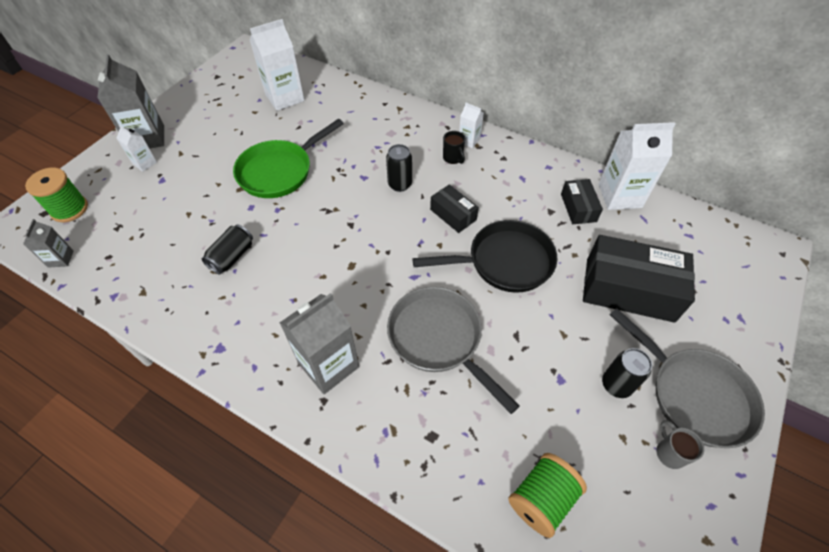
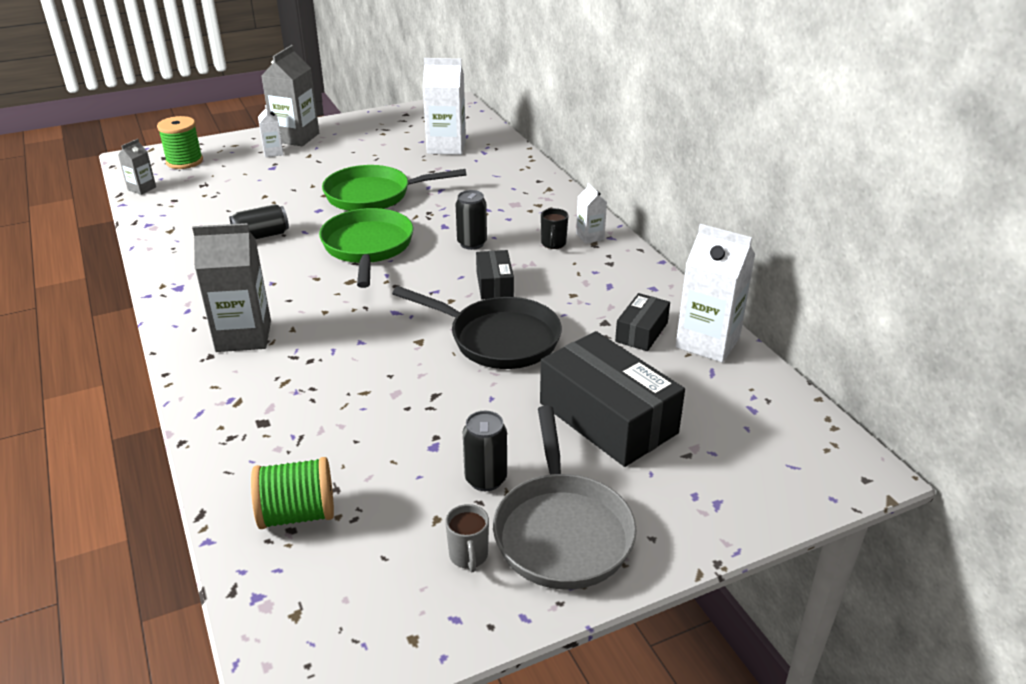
camera: 35 degrees right, 20 degrees down
(330, 226) = (368, 247): none -> green pan
(439, 339) = (358, 363): grey pan -> none
(669, 453) = (468, 556): grey mug -> grey mug turned 150 degrees clockwise

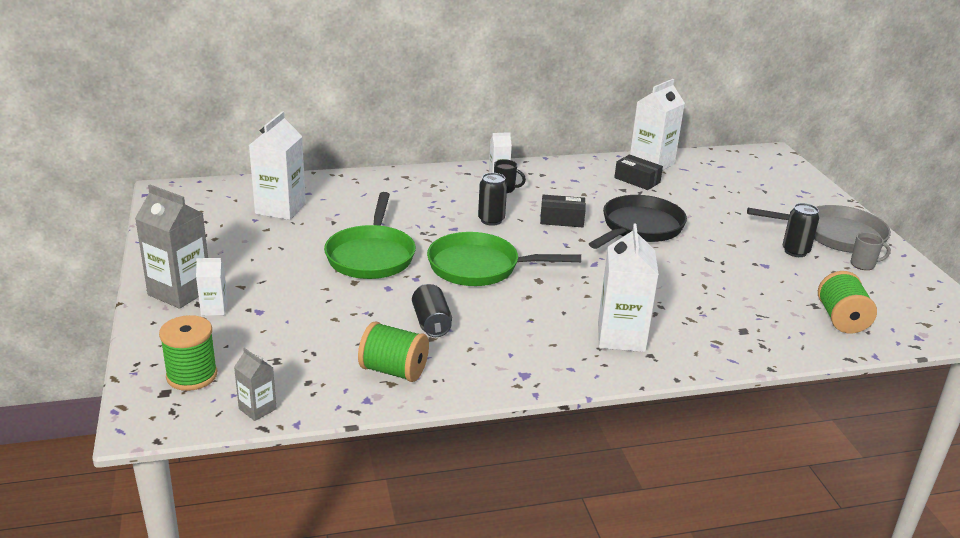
camera: 80 degrees left, 5 degrees down
(187, 229) = (393, 370): none -> green spool
(243, 336) = (621, 337): grey carton -> white carton
(608, 418) = (731, 206): black box -> none

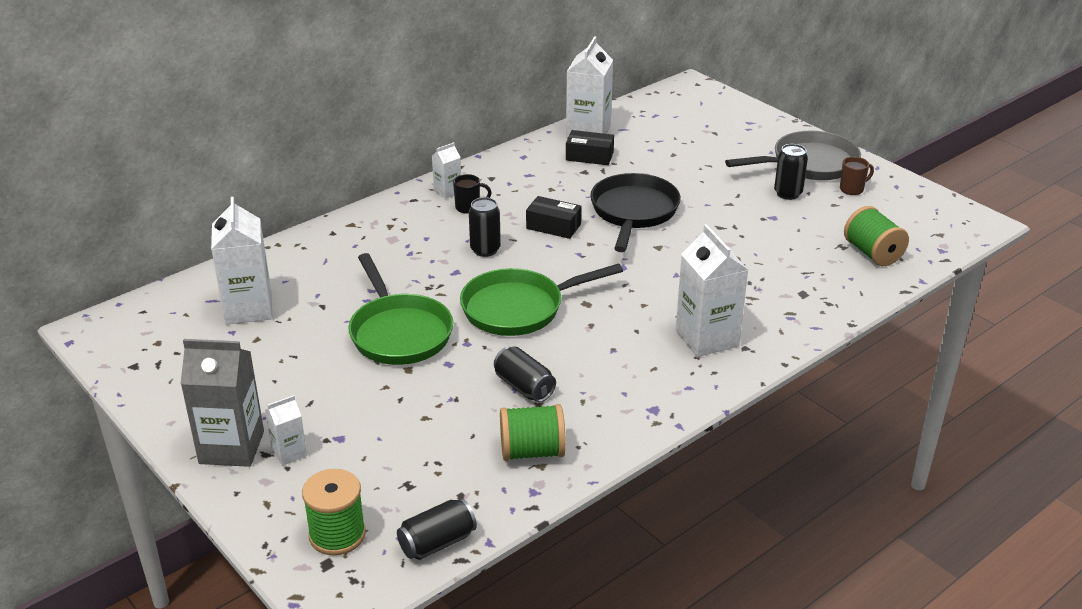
camera: 25 degrees left, 5 degrees up
(257, 409) = (437, 543): grey carton -> black can
(561, 219) = (553, 226): black box -> black box turned 45 degrees clockwise
(863, 265) = (852, 189): grey mug -> brown mug

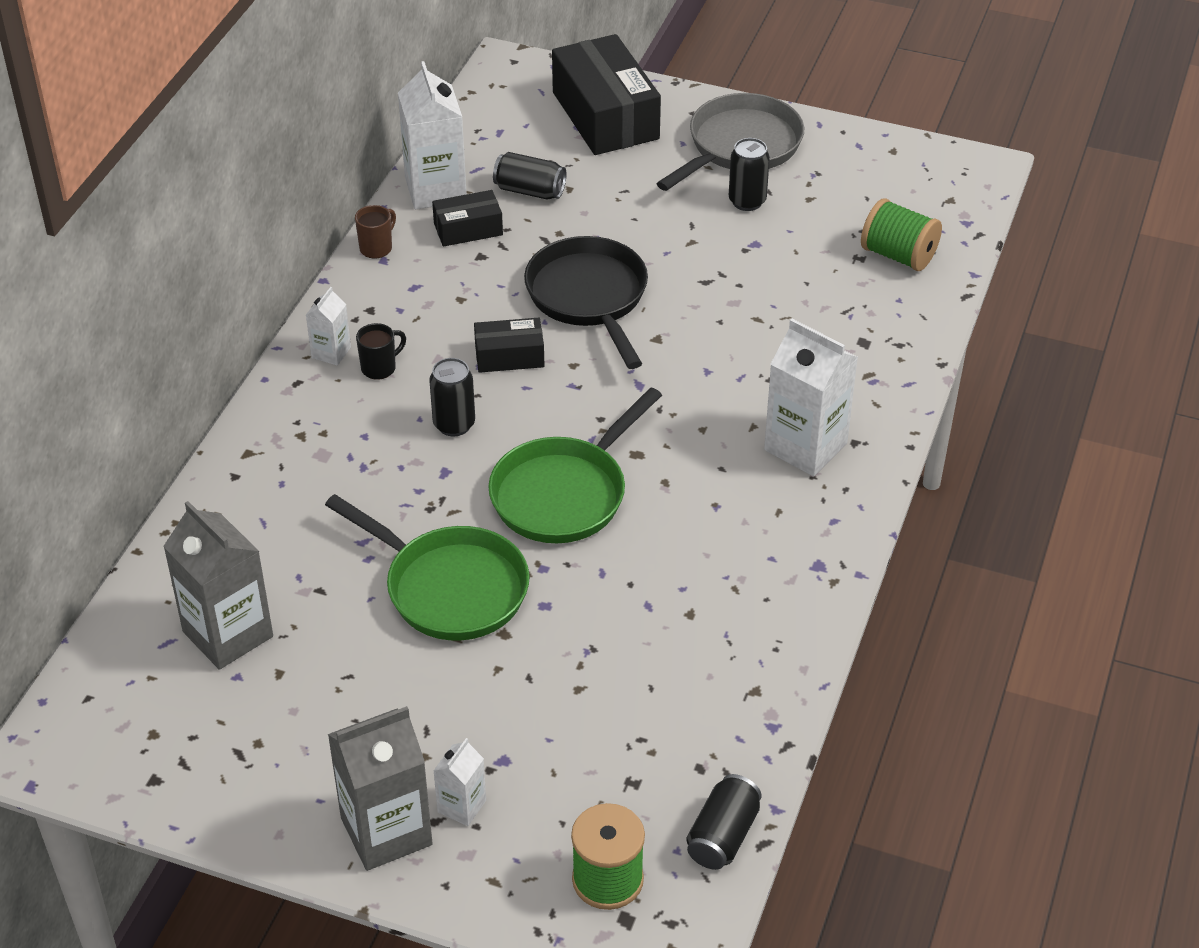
camera: 30 degrees left, 10 degrees up
(248, 308) = (228, 634): white carton -> grey carton
(524, 387) = (657, 598): black can -> black can (530, 190)
(532, 451) = (732, 678): green spool -> none
(731, 125) = (605, 115): none -> black box
(852, 189) = (814, 168): brown mug -> brown mug (377, 248)

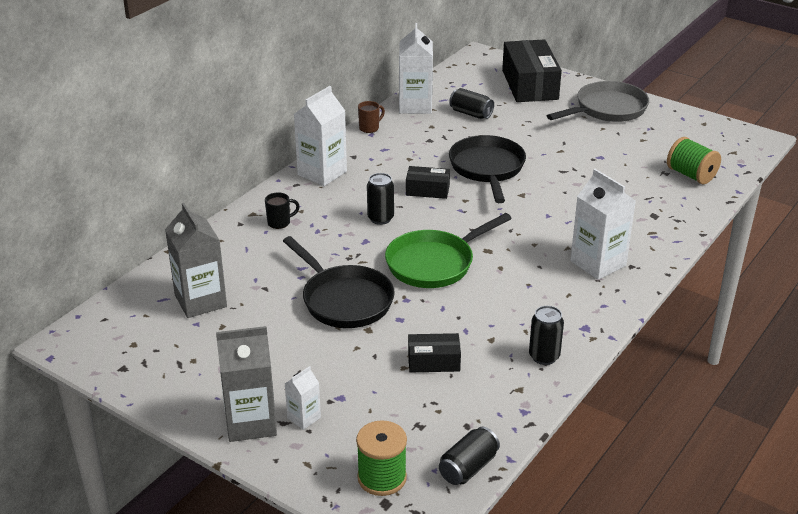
camera: 15 degrees right, 10 degrees down
(331, 352) = (322, 173): white carton -> white carton, size x1.96
(380, 368) = (347, 184): black mug -> black mug (280, 223)
(449, 588) = (344, 300): green pan -> black pan
(468, 229) = (427, 126): black box -> black box (433, 361)
(747, 201) = (602, 136): black can -> black can (544, 356)

